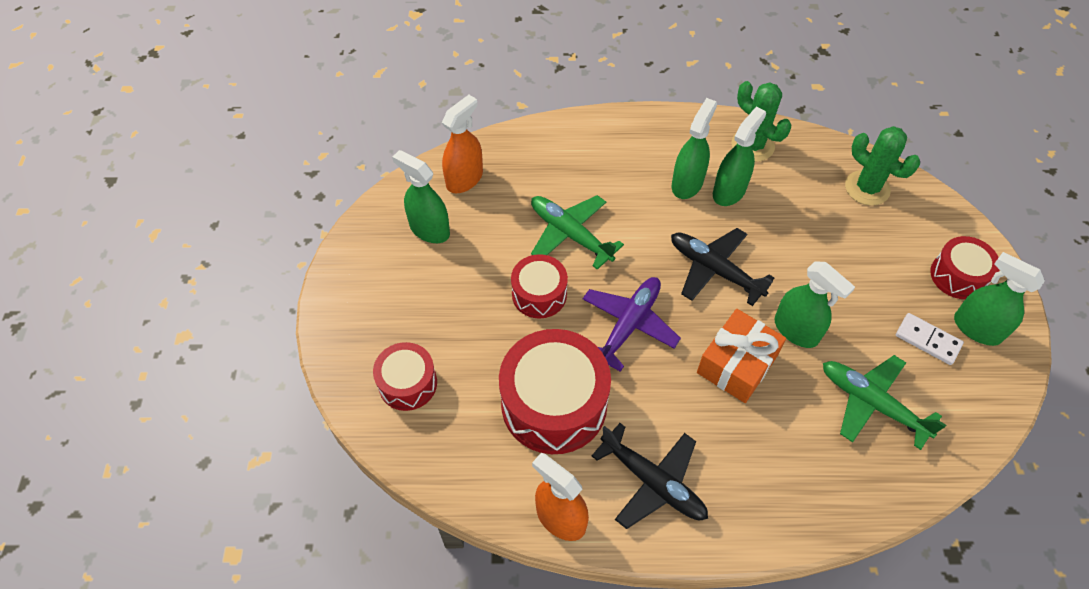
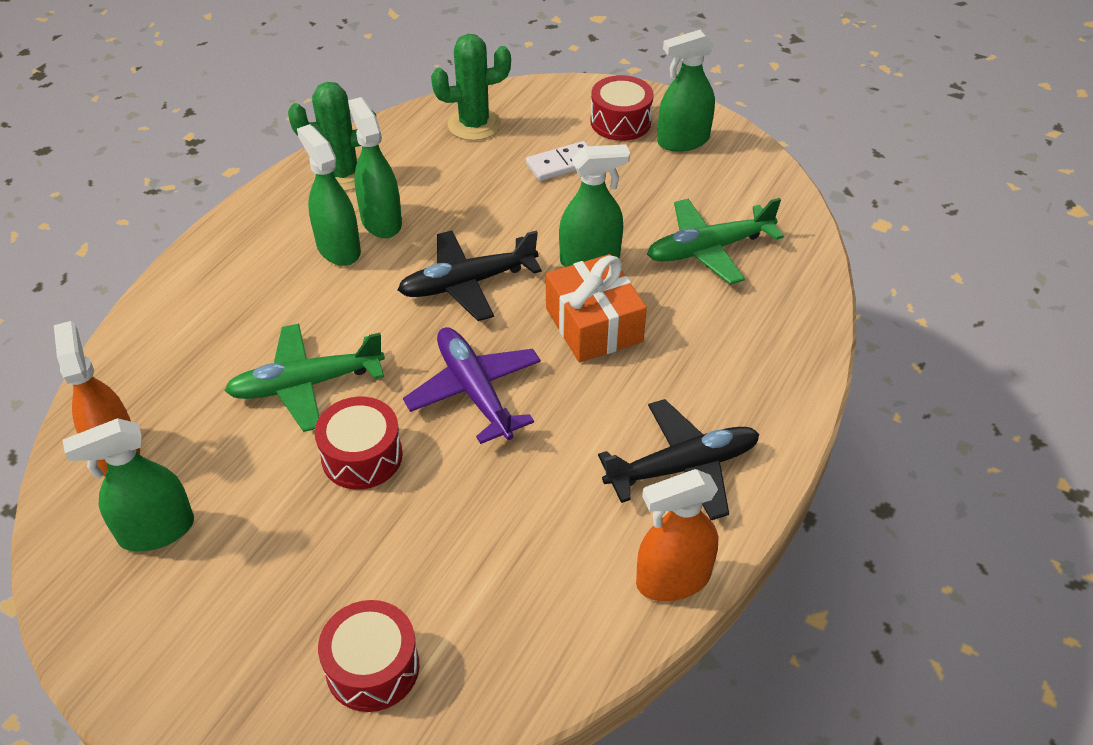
camera: 60 degrees left, 10 degrees down
(554, 404) = (522, 514): red drum -> none
(927, 340) = (671, 177): white domino -> white domino (561, 164)

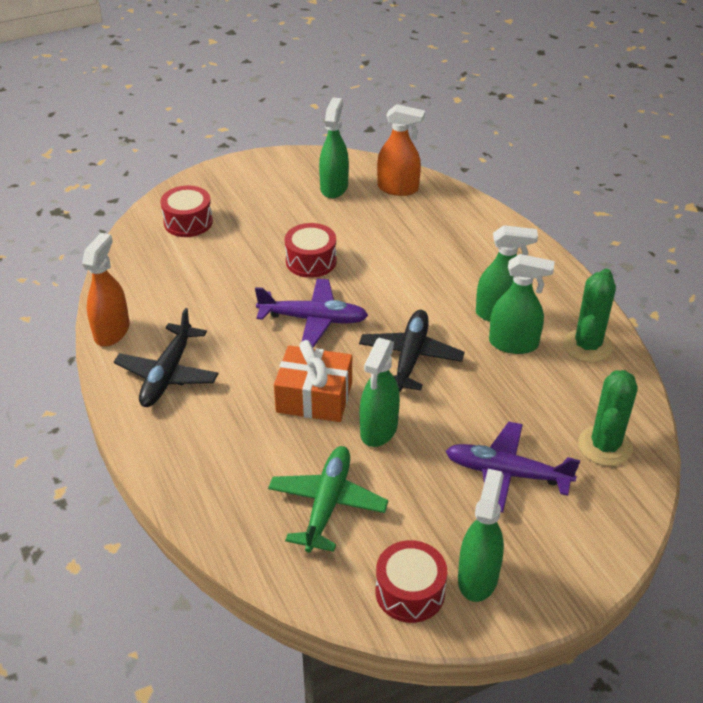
camera: 125 degrees right, 5 degrees down
(307, 384) = (384, 260): green plane -> none
(561, 164) = (507, 473): white domino -> purple plane
(620, 122) = (540, 548): red drum -> red drum (410, 592)

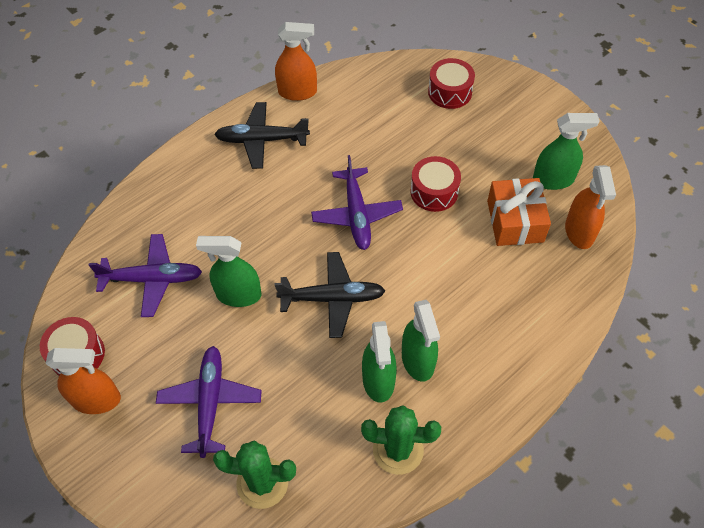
camera: 75 degrees right, 15 degrees up
(314, 397) = (263, 240): orange gift -> orange gift (515, 221)
(327, 505) = (152, 279): green plane -> purple plane
(478, 577) = (97, 400): green spray bottle -> orange spray bottle

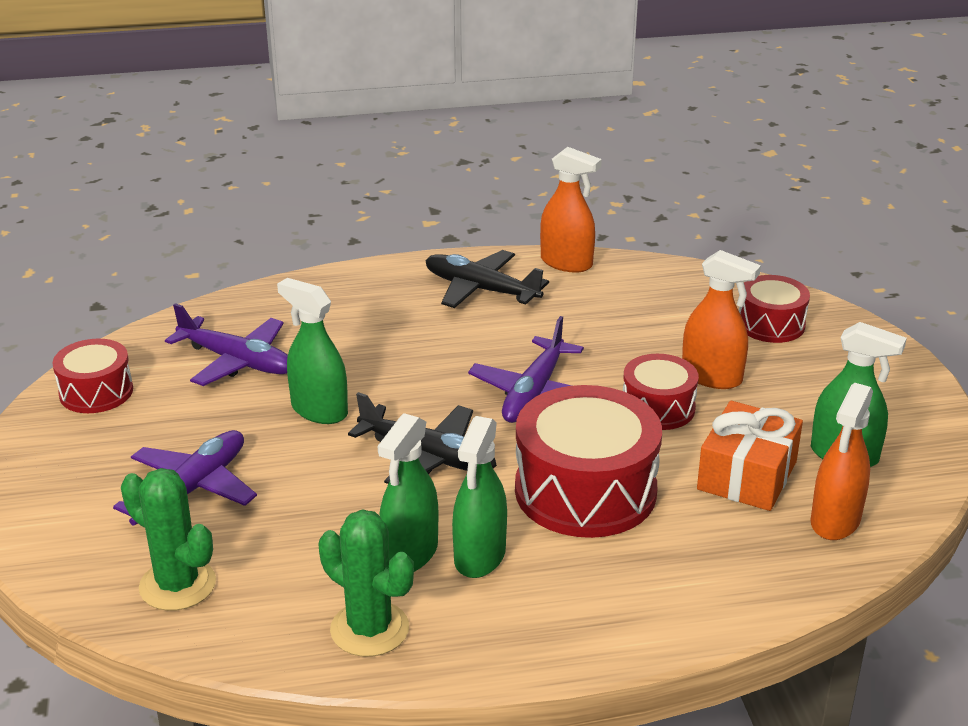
camera: 30 degrees right, 25 degrees down
(97, 400) = (77, 436): orange spray bottle -> orange spray bottle (712, 377)
(439, 278) = (585, 491): none -> red drum

